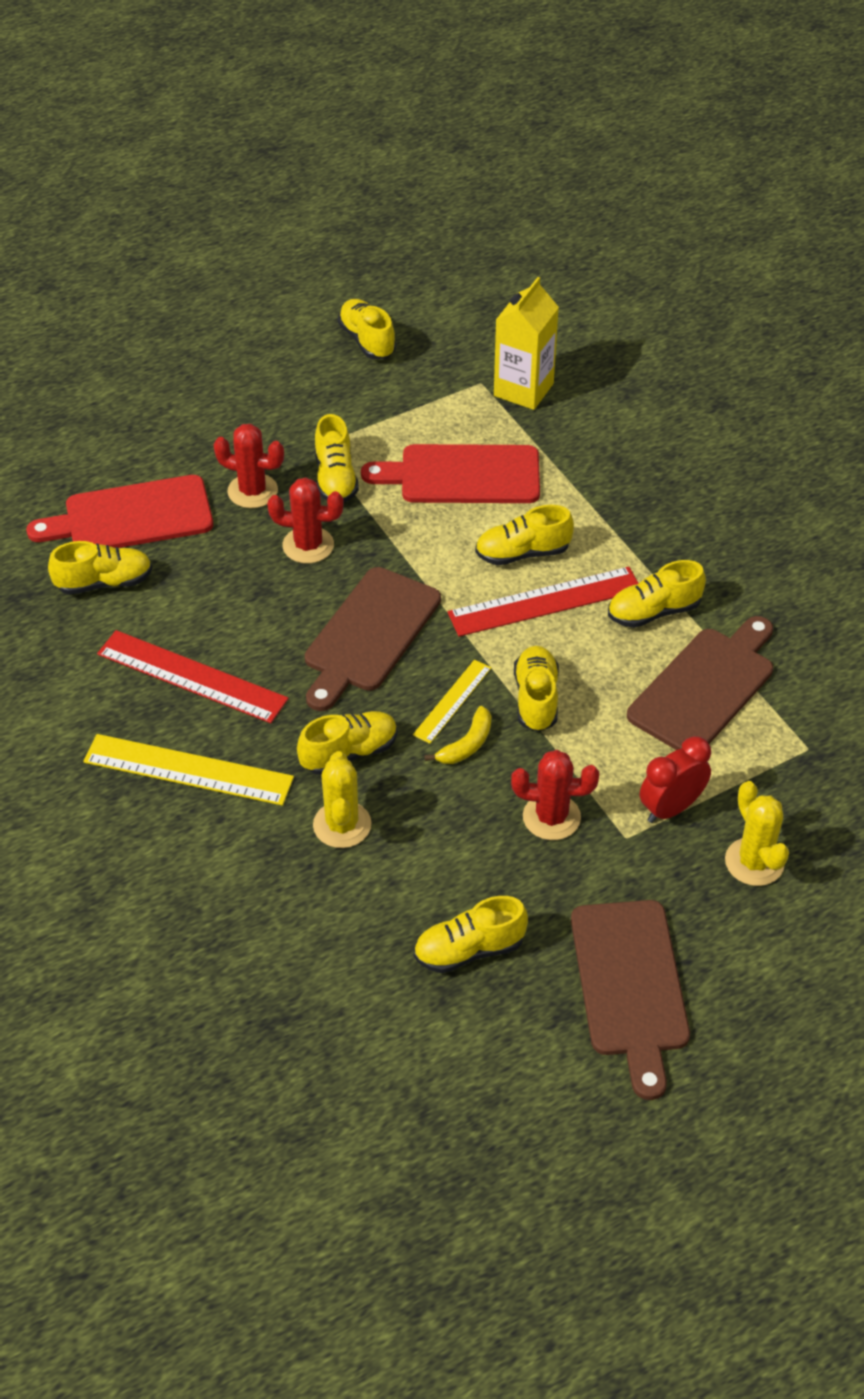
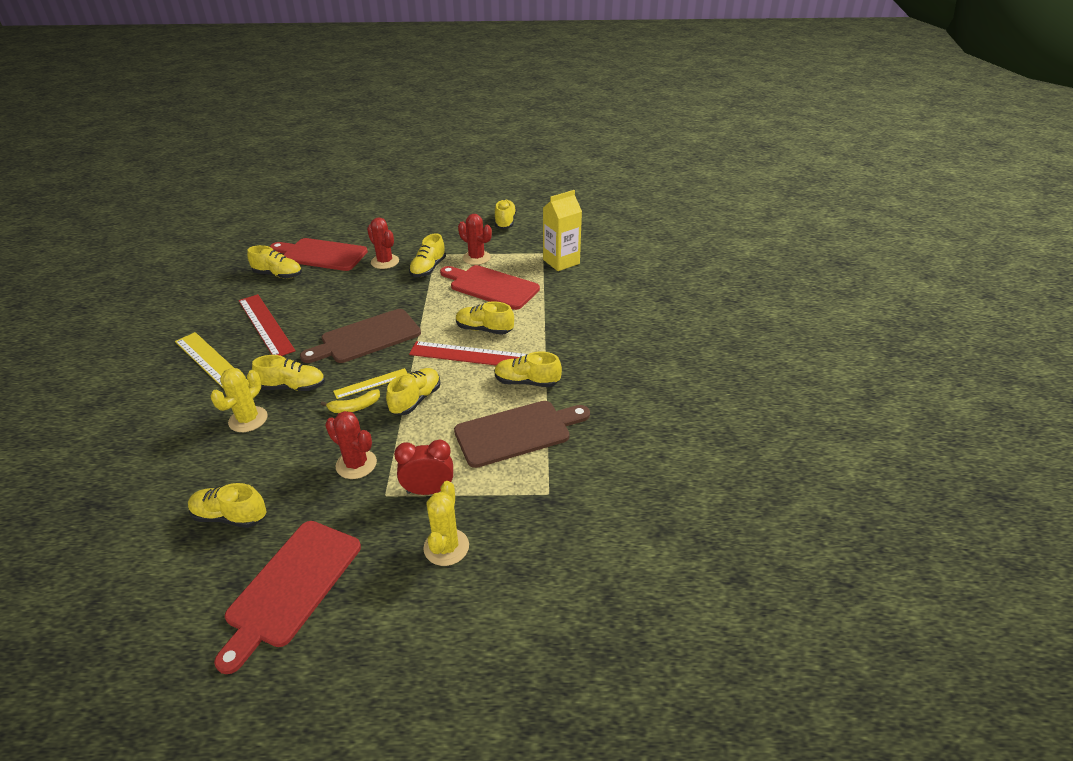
camera: 30 degrees right, 10 degrees down
(308, 545) = (383, 291): red cactus -> red cactus (476, 258)
(630, 985) = (291, 587): brown cutting board -> red cutting board

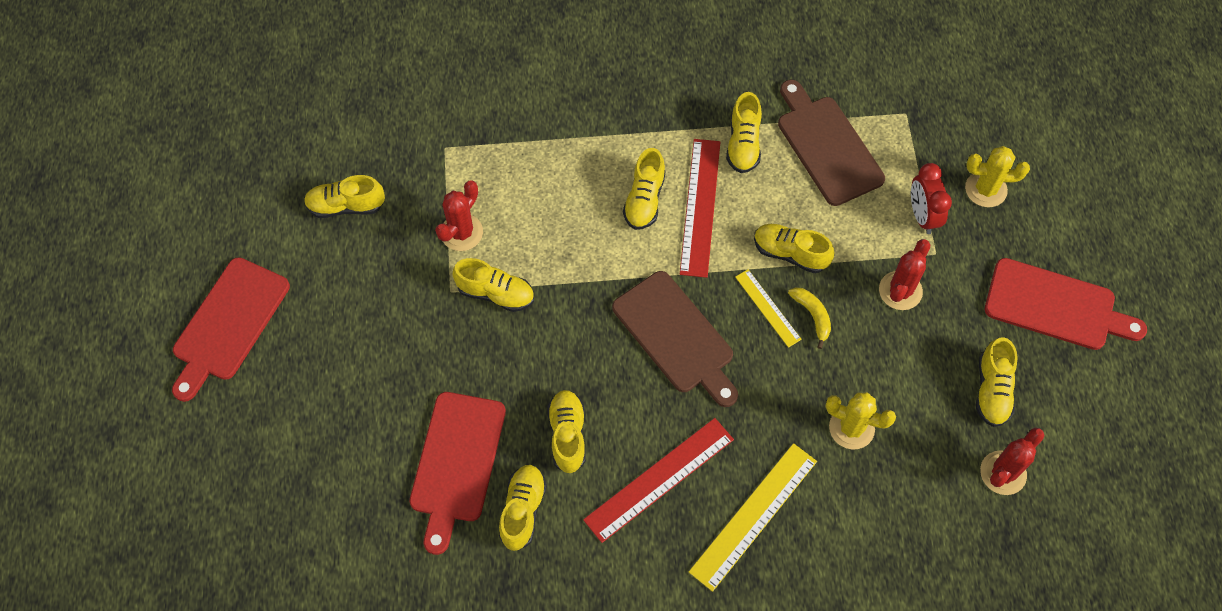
camera: 95 degrees left, 25 degrees up
(293, 387) = (786, 396): yellow shoe -> yellow shoe (567, 435)
(385, 262) = (477, 359): red cactus -> red cactus (1003, 473)
(491, 287) = (541, 204): red cutting board -> red cutting board (229, 324)
(561, 262) = (470, 122): yellow carton -> none

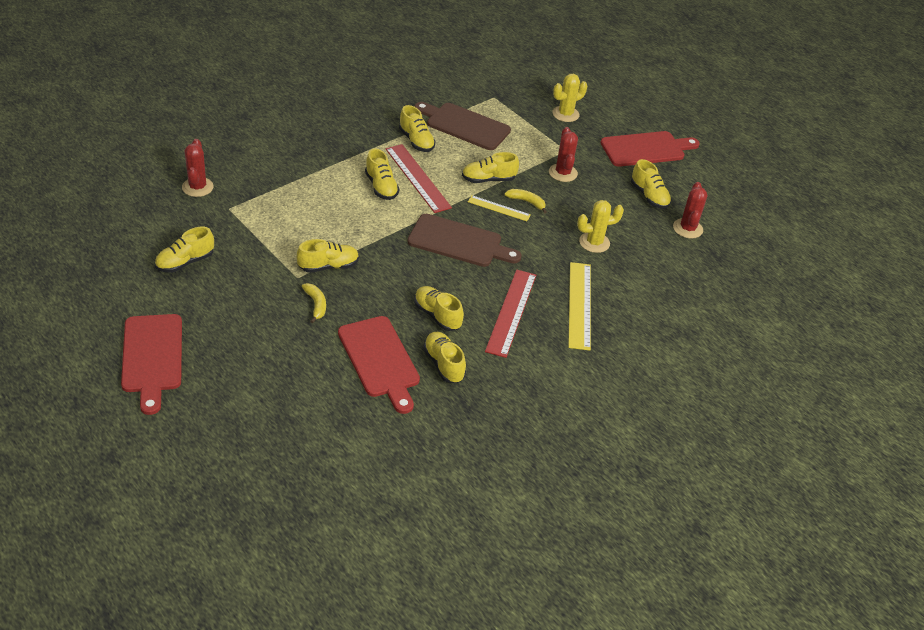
camera: 40 degrees left, 20 degrees down
(443, 343) = (316, 305): none -> yellow banana
(461, 232) = (278, 245): red cactus -> red cactus (197, 187)
(922, 216) = (544, 137): red clock -> none

